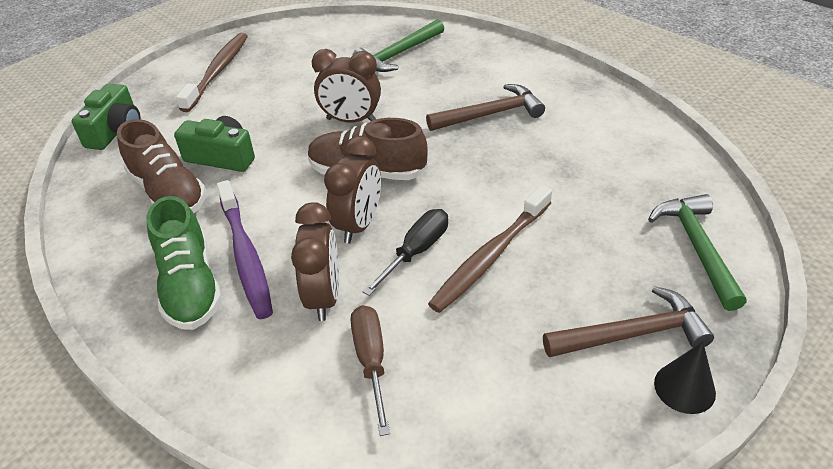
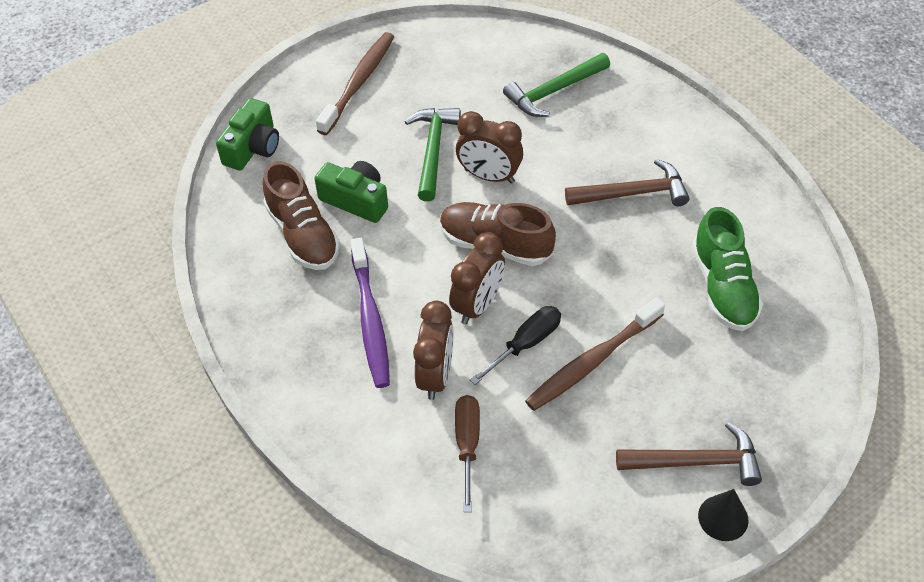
camera: 10 degrees right, 10 degrees up
(190, 286) = (319, 343): green shoe -> green shoe (723, 287)
(697, 248) = (785, 388): green hammer -> green hammer (433, 150)

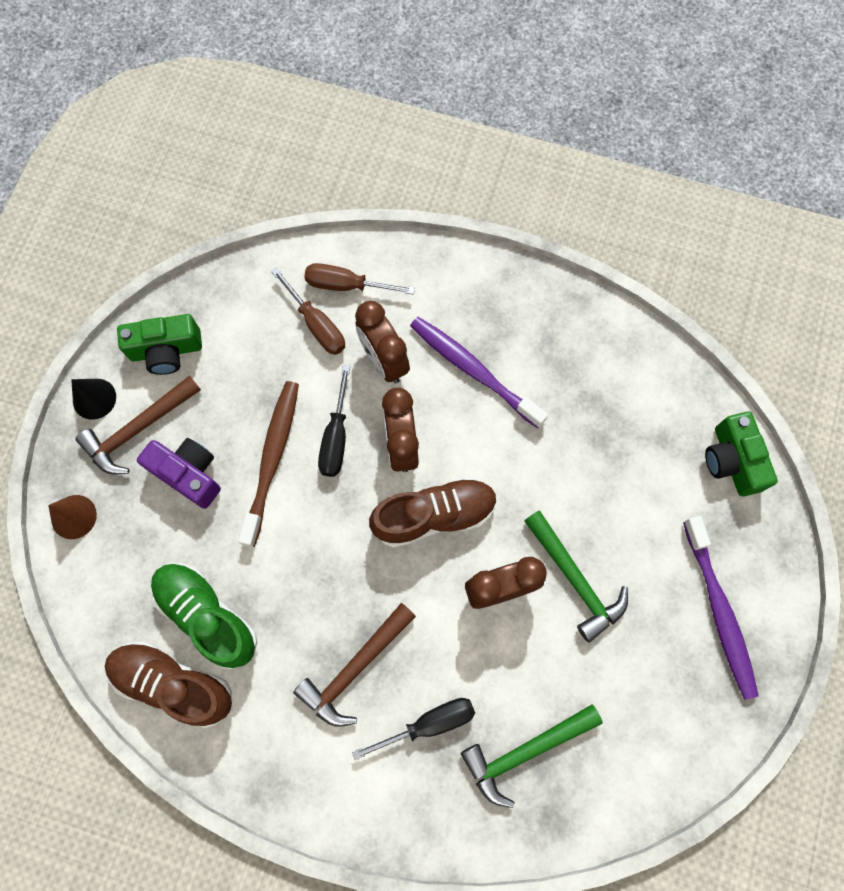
camera: 140 degrees right, 20 degrees up
(303, 235) = (599, 406): brown shoe -> brown shoe (173, 683)
(356, 200) = (590, 472): green camera -> green camera (166, 350)
(359, 83) = (719, 611): brown toothbrush -> purple toothbrush
(412, 462) = (345, 285): none -> brown screwdriver
(554, 91) = (525, 751): green hammer -> green hammer turned 135 degrees counterclockwise
(604, 137) = (429, 723): none -> black screwdriver
(673, 396) = (188, 474): none -> purple camera
(798, 426) = (74, 516): none -> brown cone

